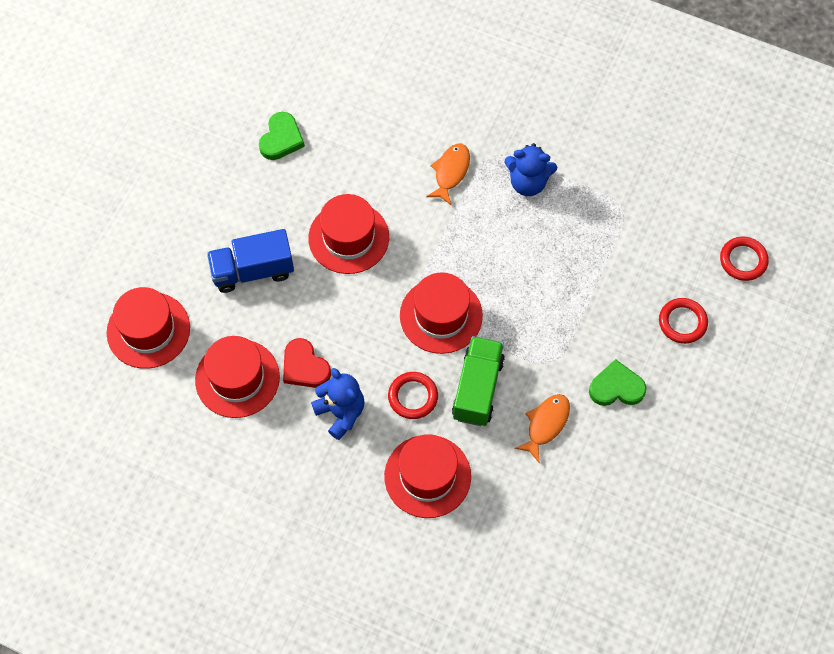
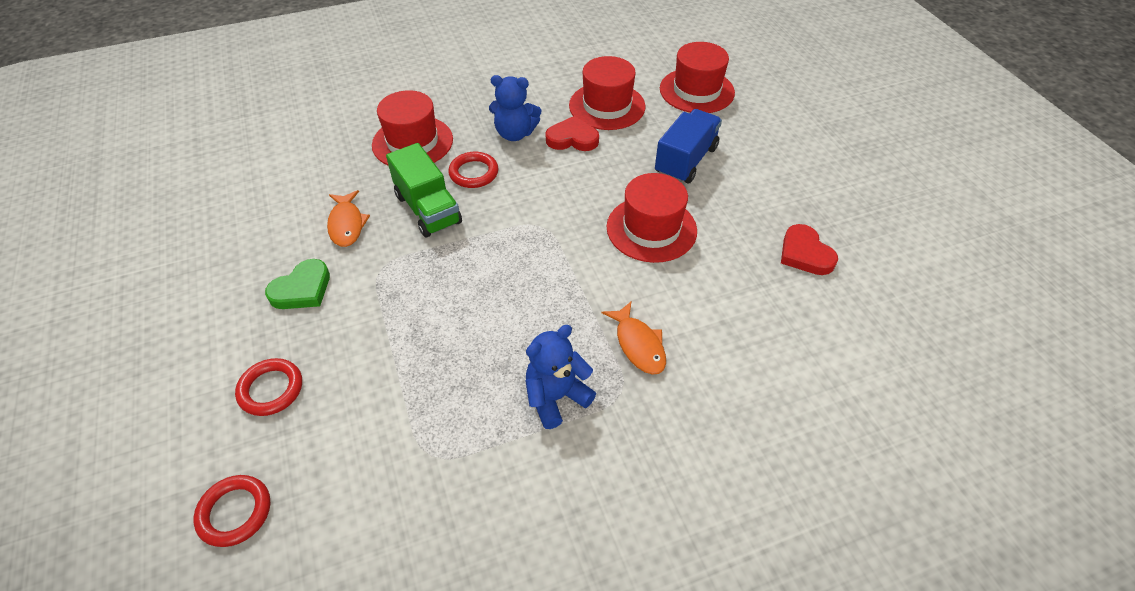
camera: 135 degrees right, 15 degrees down
(281, 139) = (805, 254): green heart -> red heart
(441, 315) = (511, 232): red hat -> none

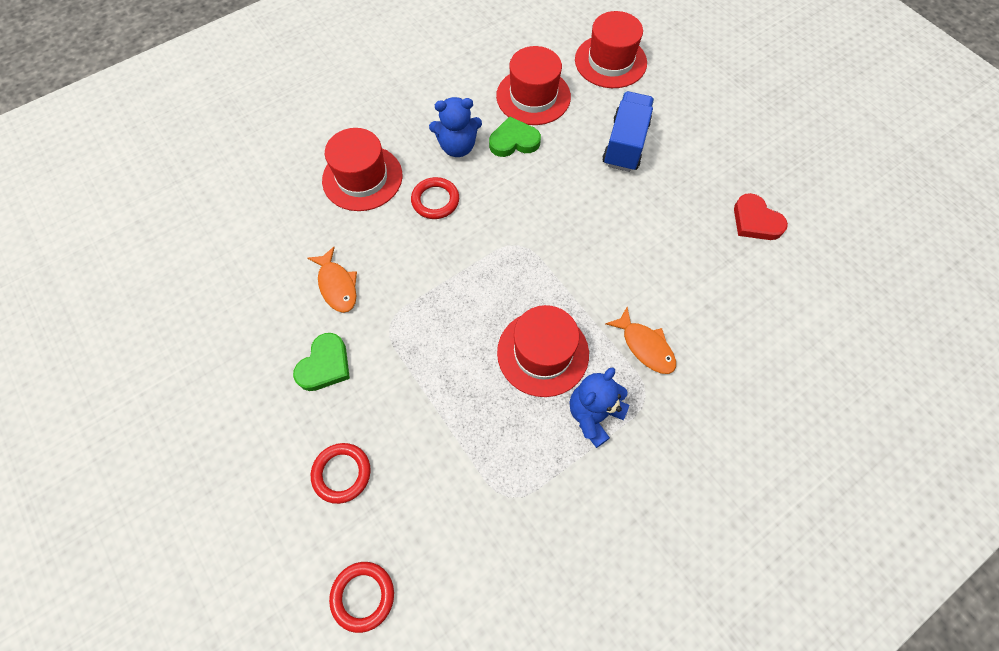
camera: 15 degrees left, 15 degrees up
(428, 209) = (408, 251): green truck -> none
(572, 138) = (514, 141): red heart -> green heart
(651, 229) = (618, 225): red hat -> red hat (543, 353)

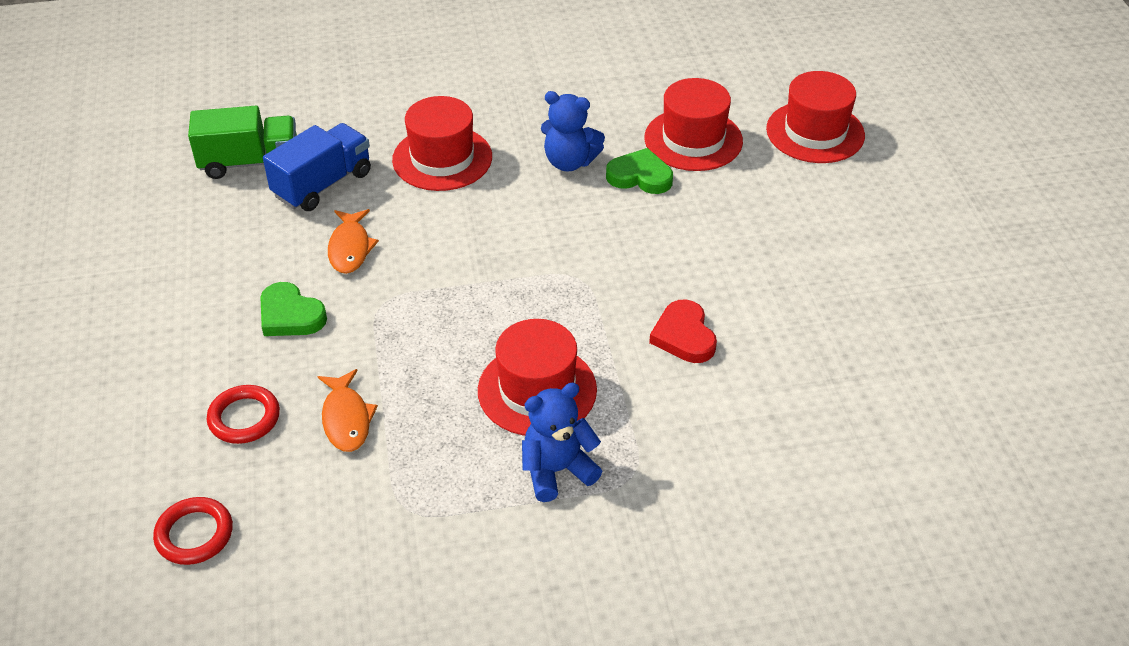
camera: 25 degrees right, 20 degrees down
(212, 237) = (250, 162): none -> green truck
(325, 365) = (290, 315): green heart -> green heart turned 75 degrees clockwise
(435, 200) = (510, 205): red ring -> none
(625, 144) = (777, 220): blue truck -> blue truck (323, 184)
(645, 346) = (665, 427): orange fish -> orange fish (346, 419)
(755, 221) = (896, 351): red heart -> red heart (684, 336)

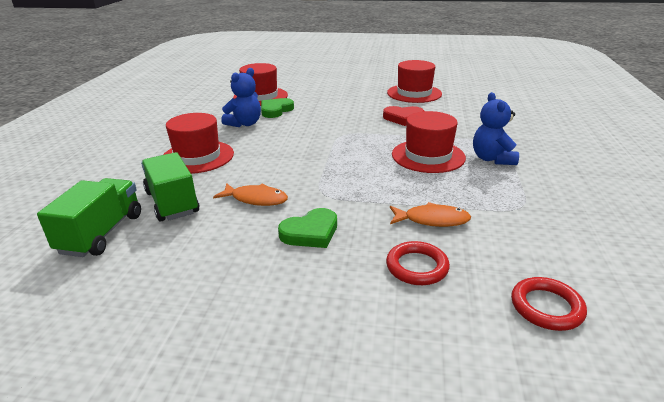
camera: 70 degrees left, 15 degrees down
(323, 184) = (172, 202): blue truck -> green truck
(815, 132) = (283, 76): red hat -> red hat (414, 93)

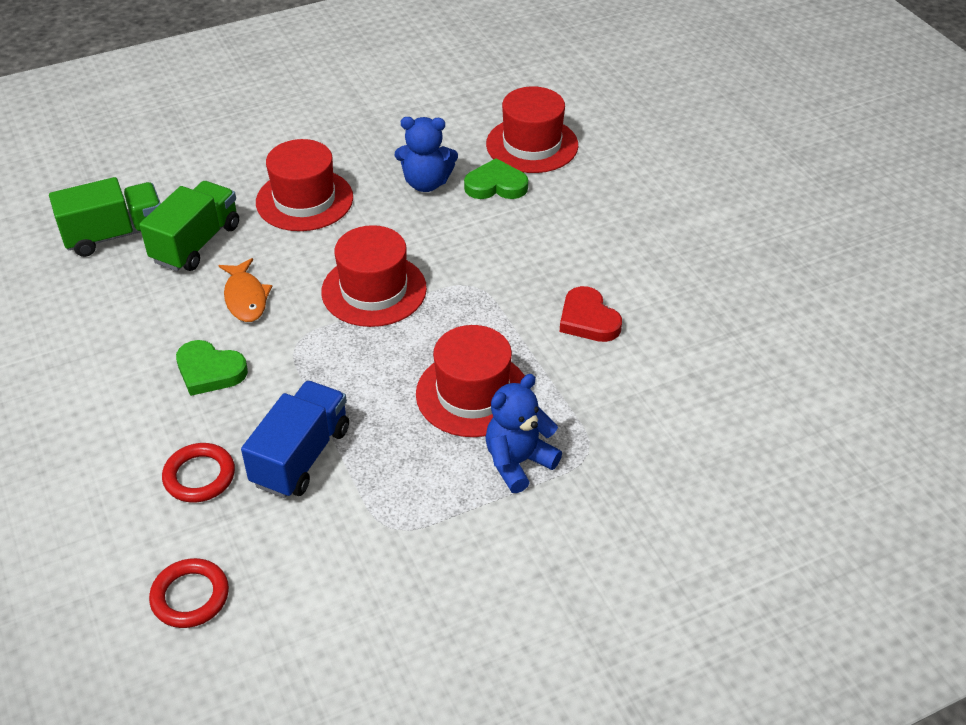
camera: 55 degrees right, 15 degrees up
(414, 93) = (711, 291): red hat -> red hat (374, 290)
(432, 220) = (301, 456): orange fish -> blue truck

